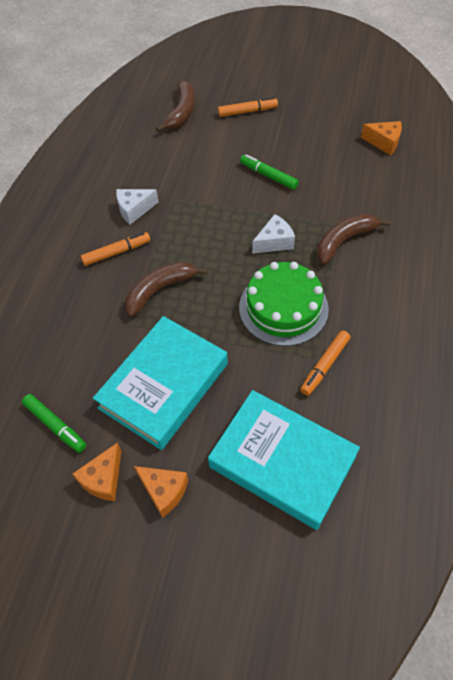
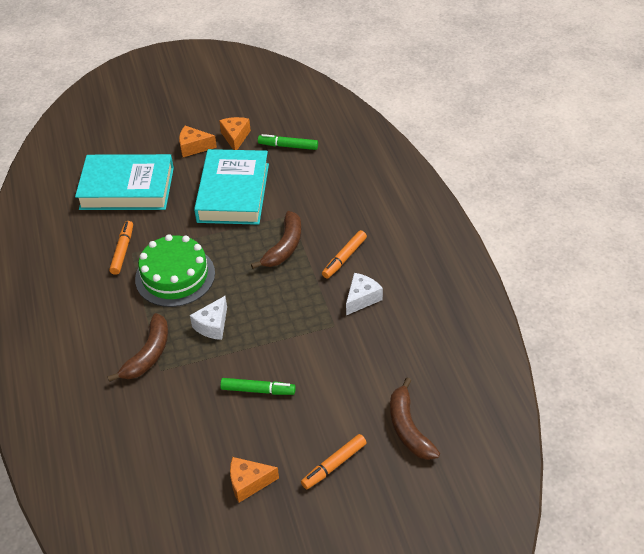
camera: 150 degrees right, 10 degrees down
(384, 142) = (151, 493): orange cheese -> orange cheese (249, 483)

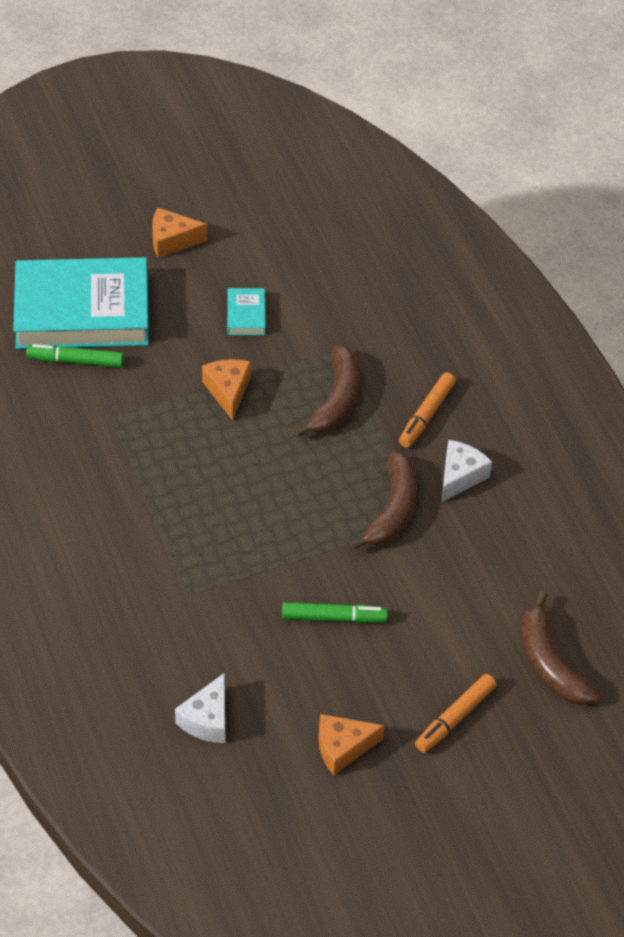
camera: 10 degrees left, 5 degrees up
(123, 251) = (97, 413): orange marker -> none
(148, 354) = (167, 571): brown banana -> brown banana (392, 509)
(175, 276) = (183, 450): green cake -> none
(213, 325) = (252, 524): white cheese -> white cheese (207, 719)
(233, 192) = (246, 315): turquoise book -> turquoise book, size x0.40
(235, 137) = (233, 223): orange cheese -> orange cheese (228, 391)
(288, 146) = (316, 236): green marker -> green marker (75, 361)

